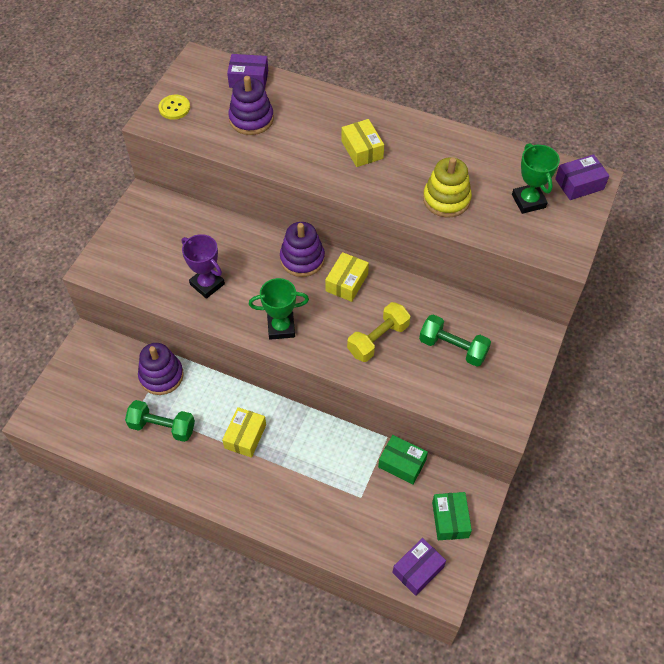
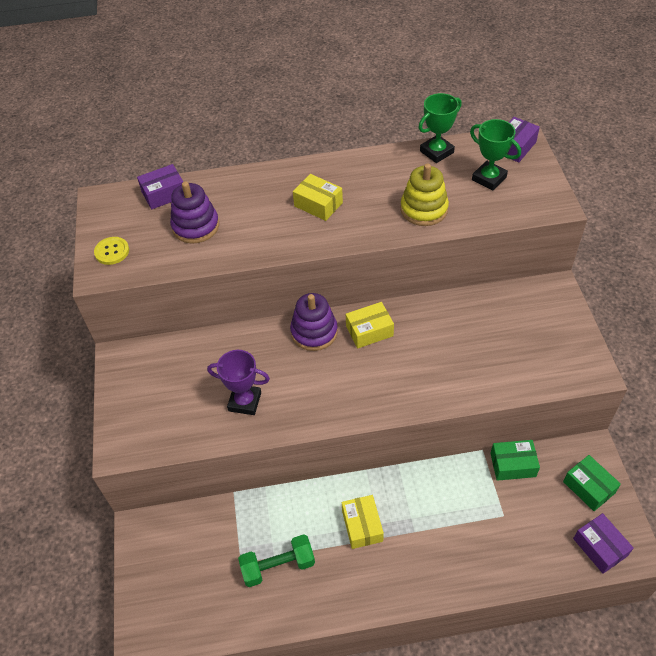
camera: 30 degrees left, 5 degrees down
(161, 376) = (240, 518): purple stacking toy -> none
(281, 327) = (344, 402): green trophy -> green trophy (436, 152)
(346, 282) = (369, 331): yellow box -> yellow box turned 75 degrees clockwise
(378, 339) = (436, 364): yellow dumbbell -> none
(418, 570) = (600, 547): purple box -> purple box turned 45 degrees counterclockwise
(453, 348) = (501, 336): green dumbbell -> none

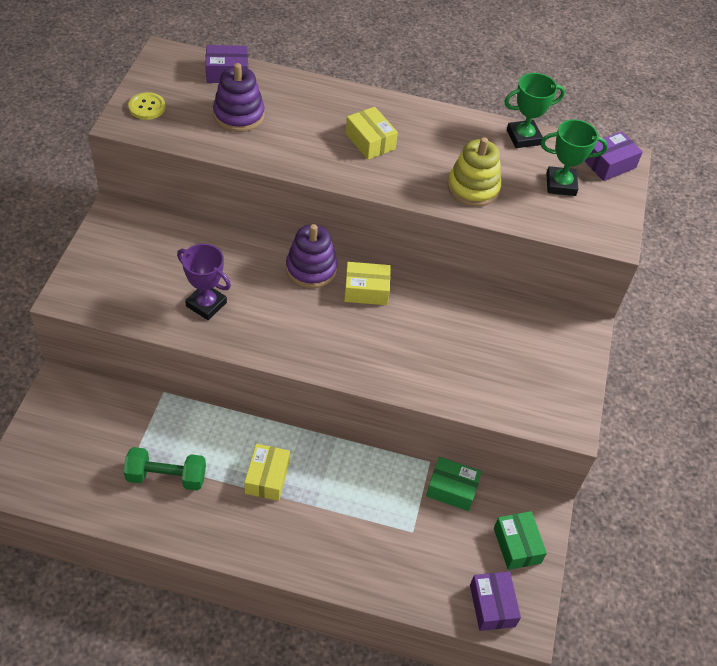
camera: 15 degrees right, 0 degrees up
(489, 178) = (561, 184): green trophy -> green trophy turned 60 degrees counterclockwise

